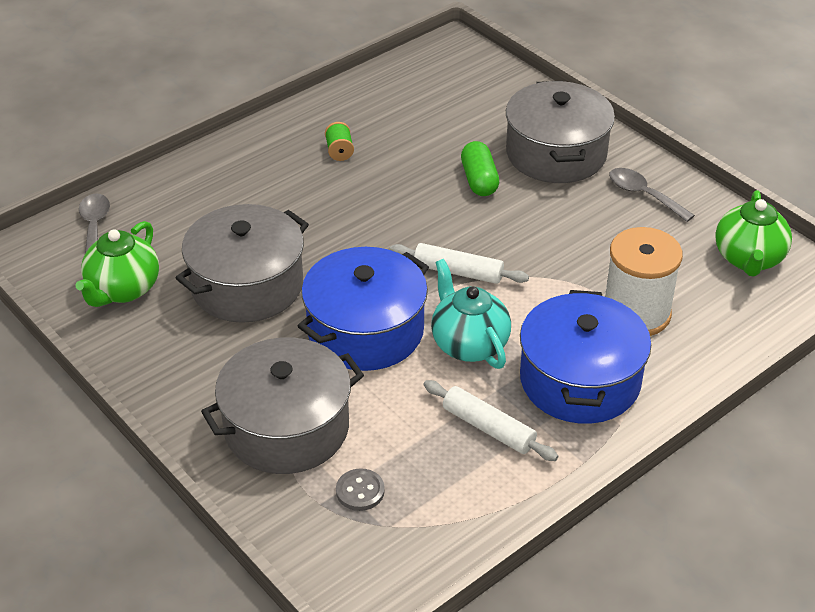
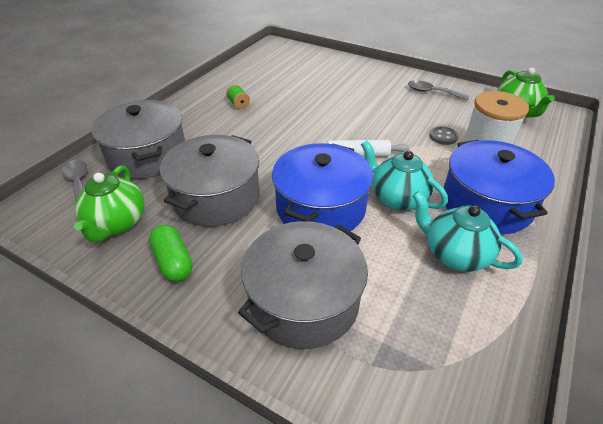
camera: 20 degrees left, 0 degrees up
(360, 491) = (397, 340): grey button -> grey button (443, 136)
(479, 180) = (334, 103): green capsule -> green capsule (173, 262)
(488, 428) = (455, 254): white rolling pin -> turquoise teapot
(556, 153) = (368, 82): grey pot -> grey pot (147, 155)

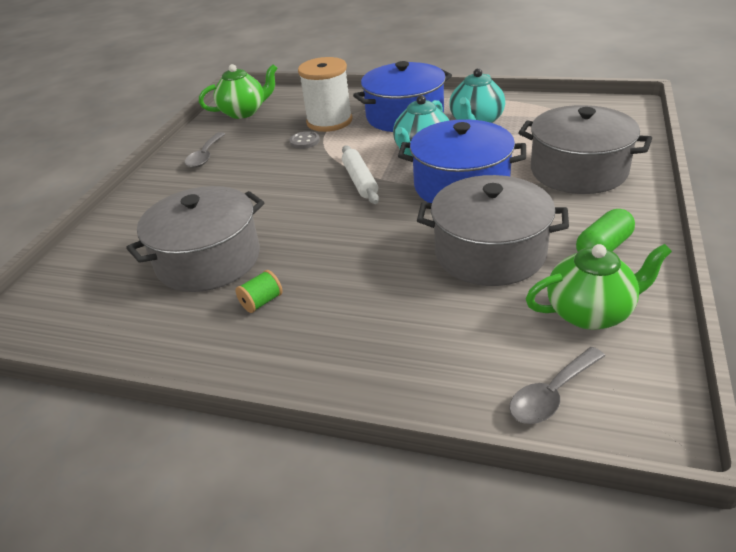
camera: 100 degrees left, 5 degrees down
(147, 155) = (443, 348): grey pot -> grey pot (208, 260)

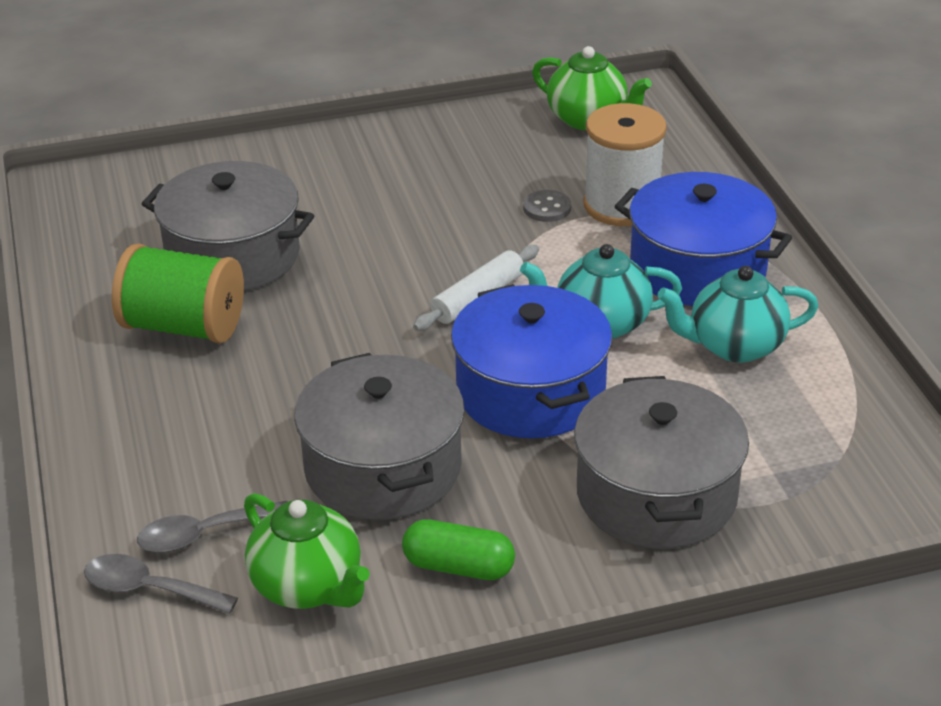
camera: 55 degrees right, 0 degrees up
(205, 156) = (446, 145): grey spoon -> grey spoon (204, 534)
(261, 302) = (183, 327): green spool -> green spool, size x2.36

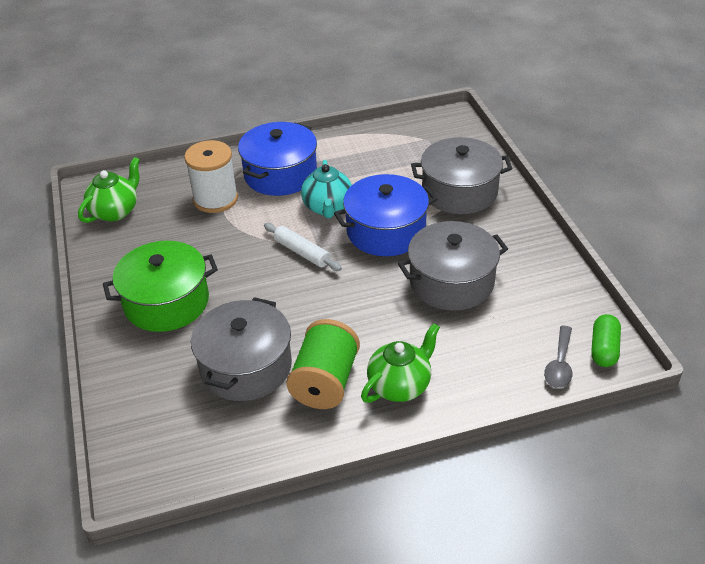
camera: 90 degrees left, 5 degrees up
(204, 534) = (513, 347): grey spoon -> none
(308, 586) = (543, 303): green teapot -> green teapot (400, 385)
(377, 181) = (166, 302): none -> green pot
(458, 567) = (519, 252): green capsule -> green capsule (604, 349)
(547, 208) = (213, 227): grey button -> none
(734, 346) = (348, 165): turquoise teapot -> none

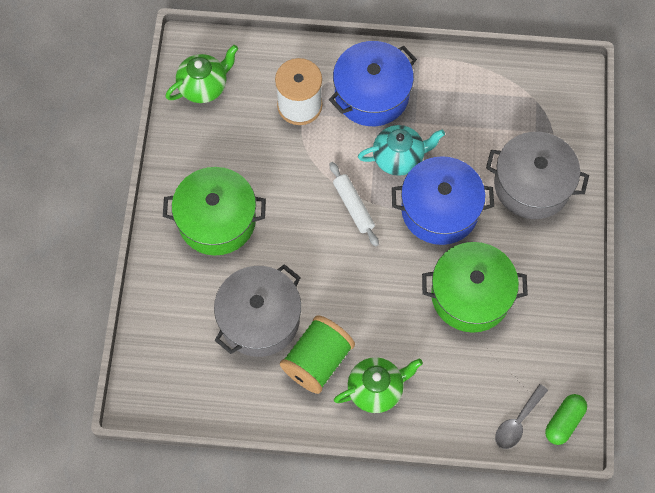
camera: 20 degrees right, 25 degrees up
(328, 207) = (399, 158): turquoise teapot -> turquoise teapot turned 120 degrees counterclockwise
(451, 282) = (470, 295): grey pot -> green pot

